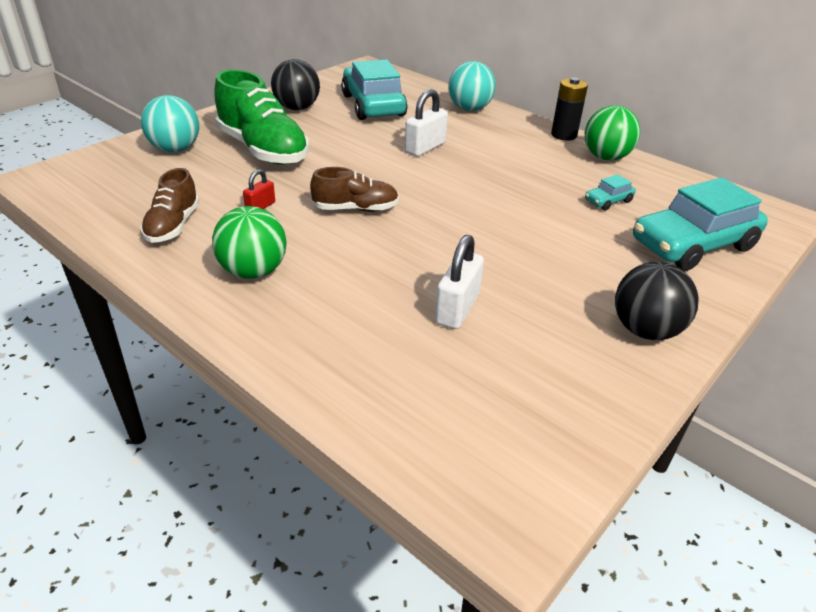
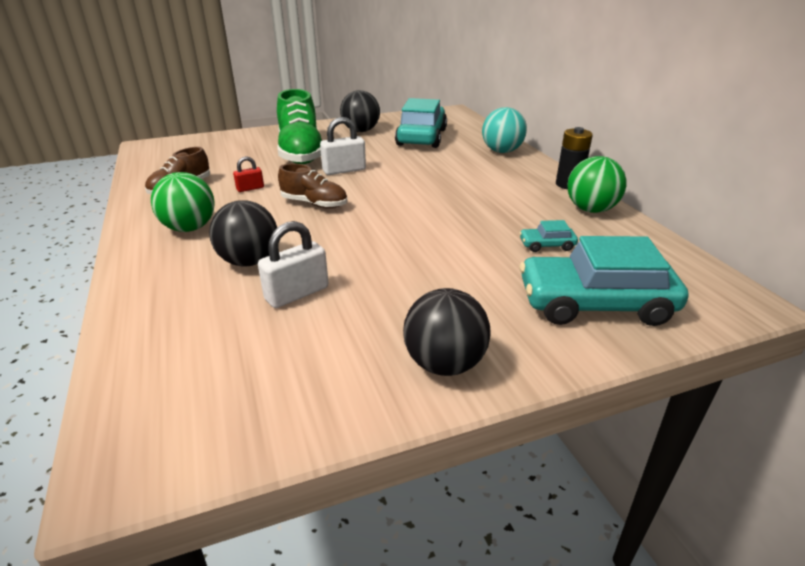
camera: 30 degrees right, 5 degrees down
(175, 149) = (245, 143): turquoise ball -> none
(369, 290) = (249, 261): none -> black ball
(425, 148) = (426, 172): white padlock -> white padlock (344, 170)

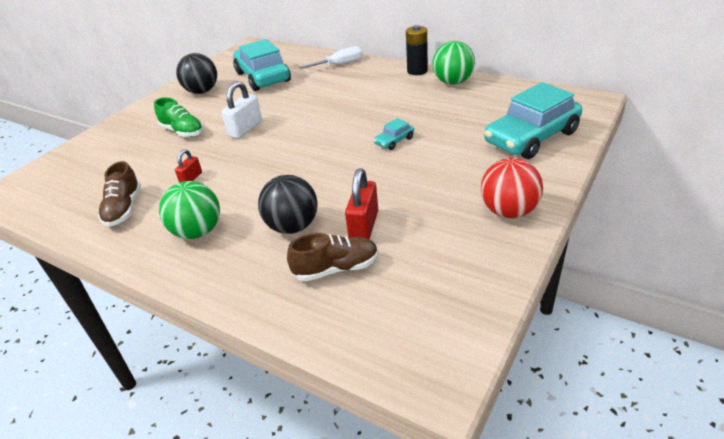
camera: 35 degrees left, 5 degrees up
(297, 293) = (364, 226): white padlock -> red padlock
(301, 153) = (182, 131): green shoe -> green shoe, size x0.57
(314, 204) = (267, 164): brown shoe -> brown shoe (336, 269)
(444, 364) = (509, 211): black ball -> red ball
(501, 151) = (339, 64): turquoise ball -> white screwdriver
(547, 245) = (461, 116): turquoise car -> turquoise car (394, 141)

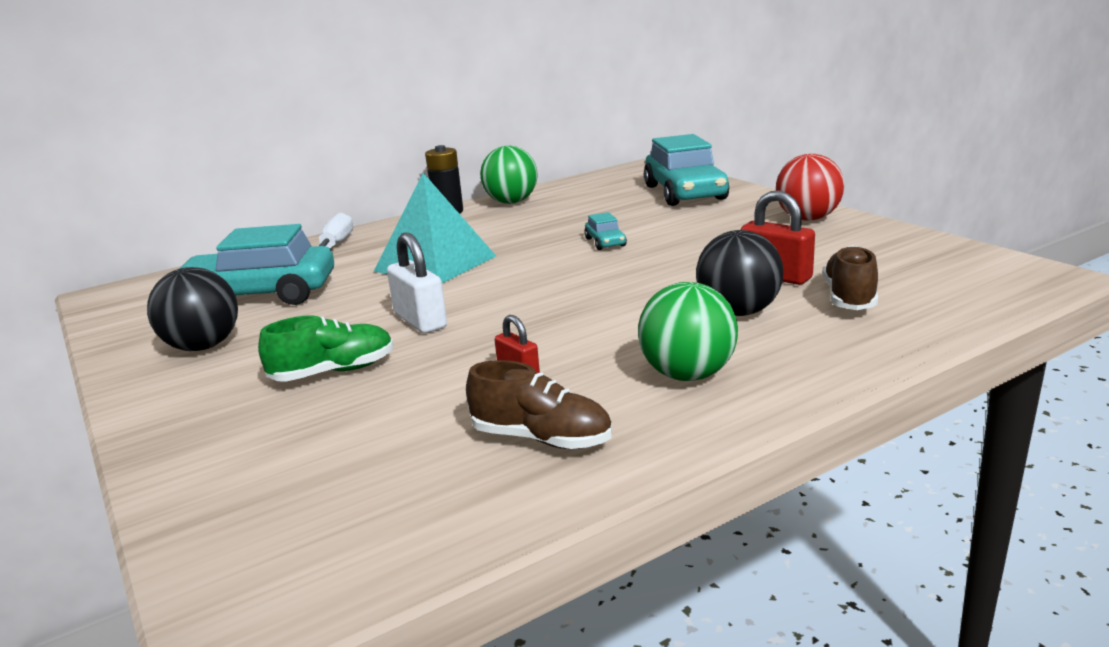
camera: 65 degrees left, 15 degrees down
(327, 101) = (435, 263): none -> turquoise pyramid

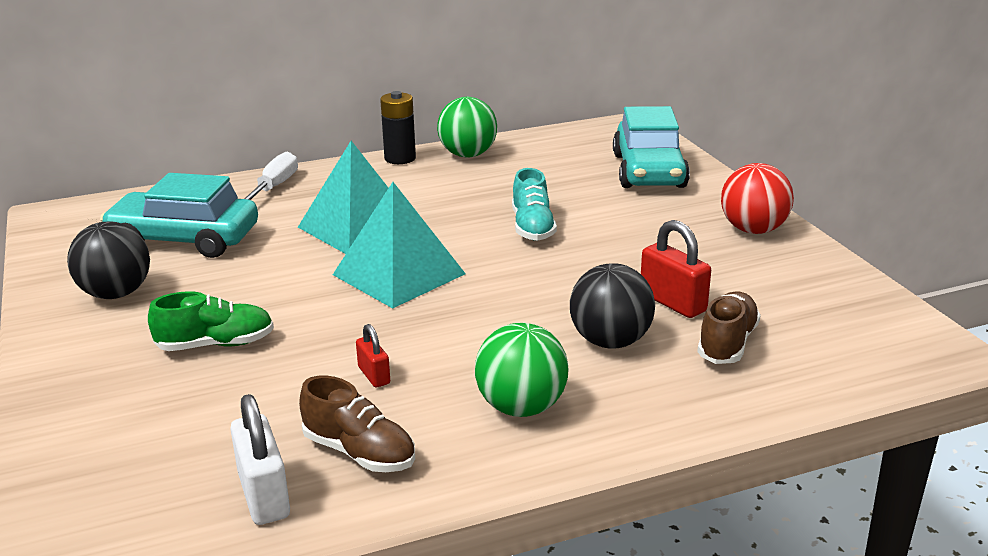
camera: 10 degrees right, 5 degrees up
(420, 321) = (314, 298): white padlock -> white padlock (264, 495)
(496, 291) = (399, 274): none -> turquoise pyramid
(605, 242) = (532, 227): turquoise car -> turquoise shoe

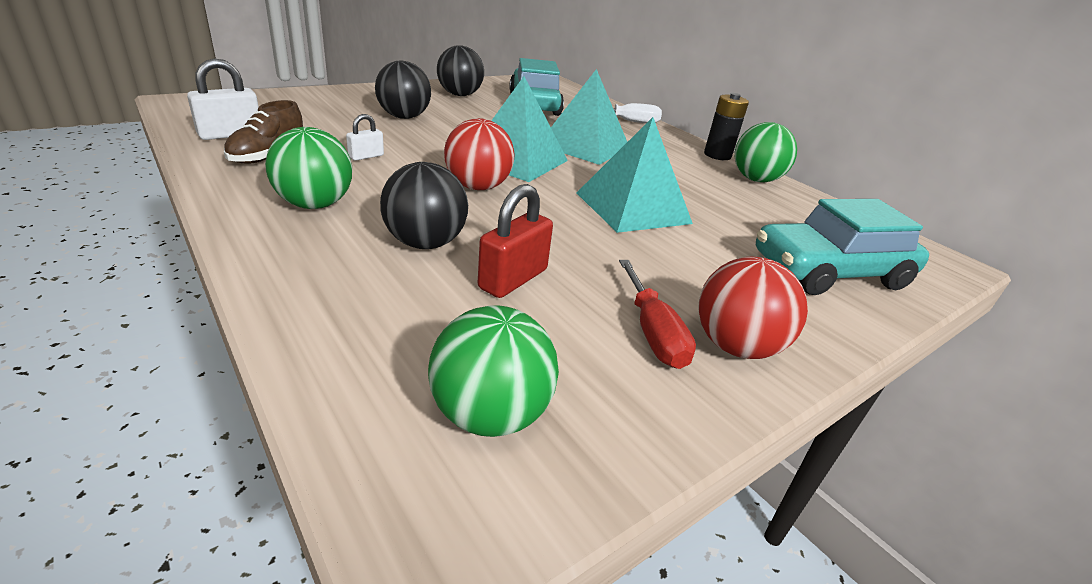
camera: 70 degrees right, 5 degrees up
(216, 344) = (404, 117): green shoe -> black ball
(374, 375) = (366, 156): red padlock -> white padlock
(477, 304) = (478, 187): none -> red ball
(532, 227) = (633, 208): turquoise shoe -> turquoise pyramid
(727, 343) = (430, 311): brown shoe -> none
(742, 256) = (653, 333): none -> red screwdriver
(842, 326) = (490, 414): none -> green ball

